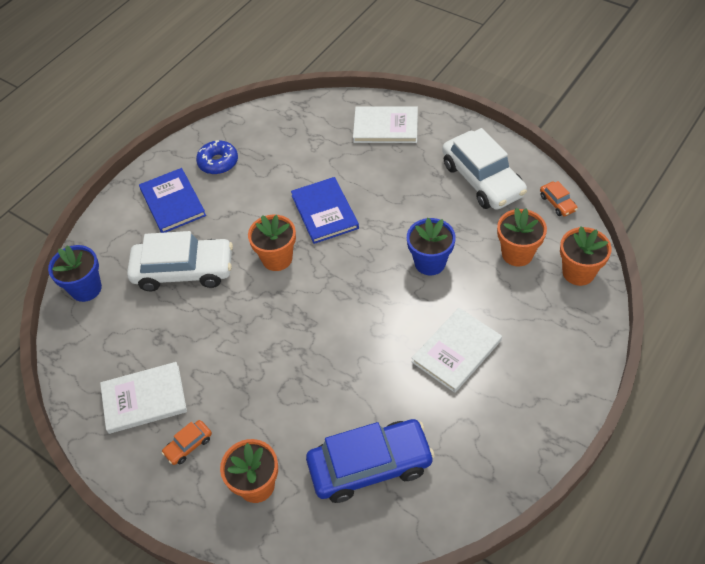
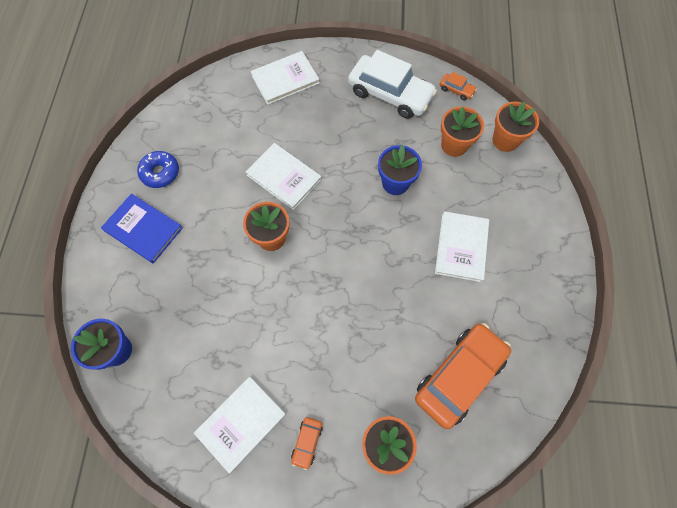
camera: 35 degrees left, 15 degrees up
(184, 271) = (197, 288): white car -> none
(324, 212) = (284, 177): blue book -> white book
(370, 466) = (459, 376): blue car -> orange car

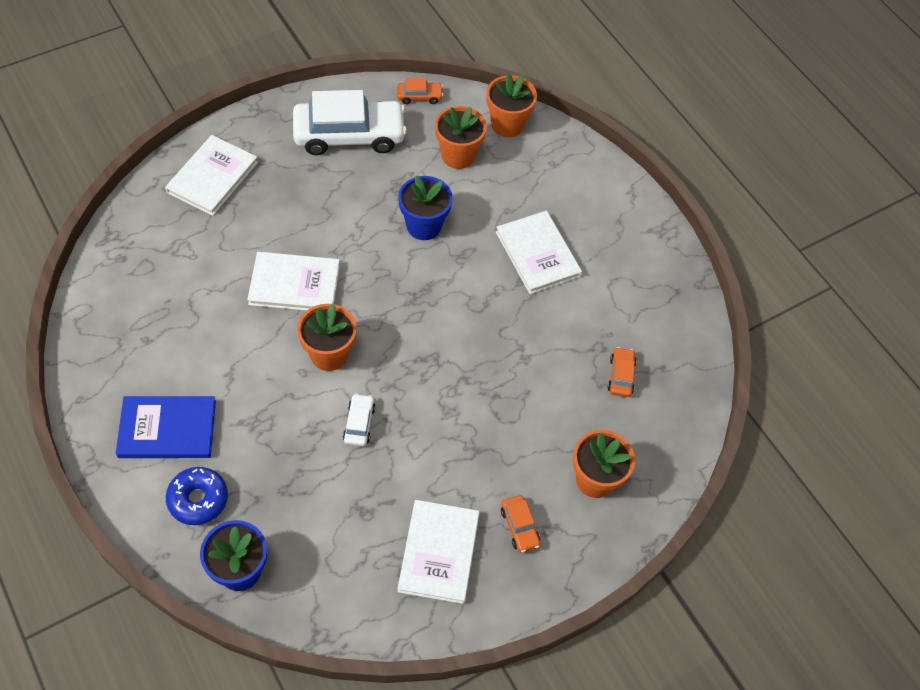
camera: 40 degrees left, 10 degrees down
(160, 173) = (138, 357): blue donut -> blue donut (198, 499)
(256, 297) = (359, 423): none -> white car
(459, 376) = (621, 376): orange car -> orange car, size x0.42

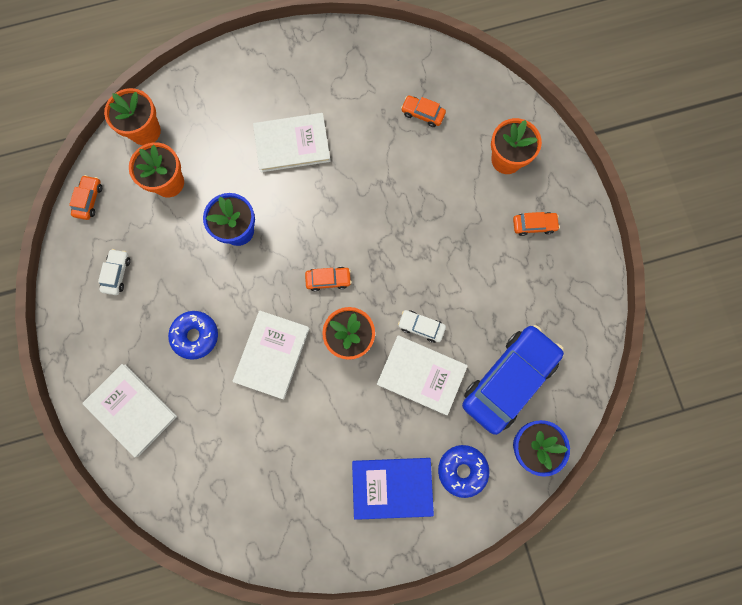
camera: 70 degrees left, 20 degrees up
(167, 429) = (392, 487): blue book -> blue book turned 75 degrees clockwise
(300, 213) = (195, 336): none -> blue donut
(316, 532) = (508, 380): none -> blue car
(349, 135) = (117, 273): white car -> white car, size x0.42
(391, 320) = (328, 280): none -> orange car
(439, 552) = (543, 290): white book -> white book (421, 375)

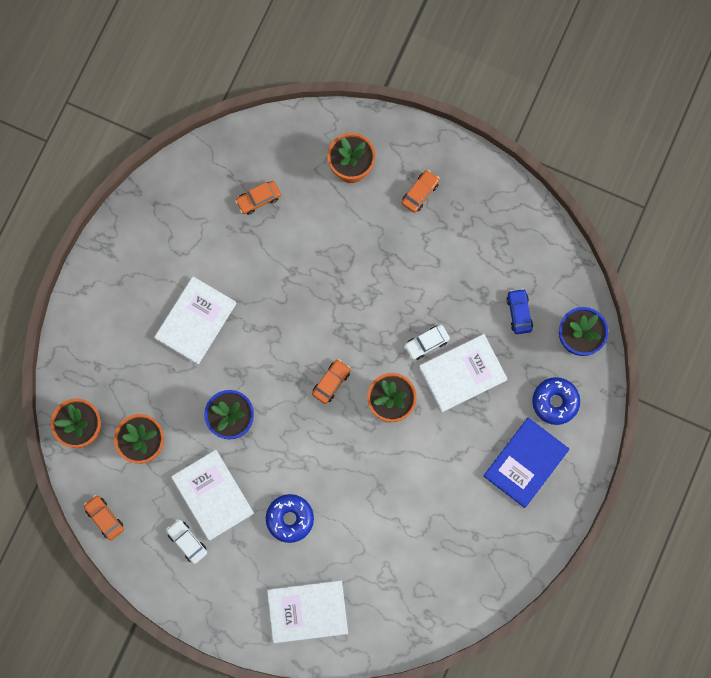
camera: 50 degrees left, 0 degrees up
(272, 354) = (354, 472): white book -> white book (212, 495)
(508, 380) = (519, 313): blue car -> blue car, size x0.42

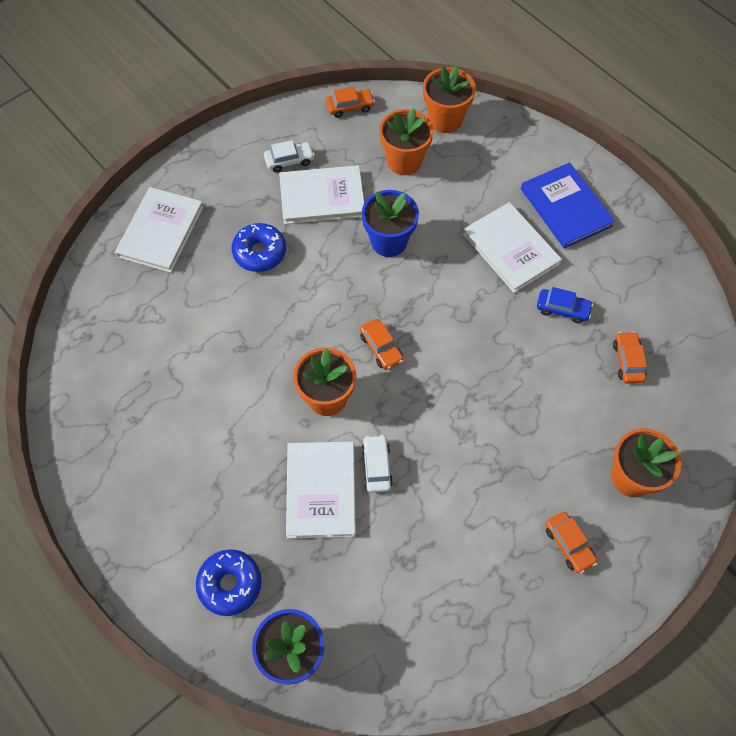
camera: 115 degrees right, 15 degrees down
(519, 313) = (361, 594): blue car -> blue car (562, 309)
(525, 463) = (179, 513): blue book -> blue book (565, 207)

